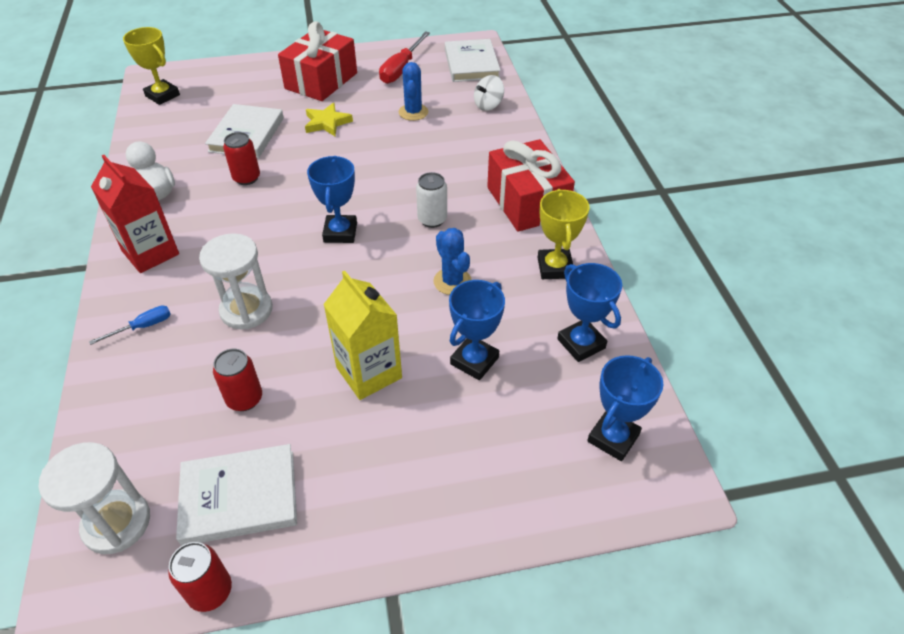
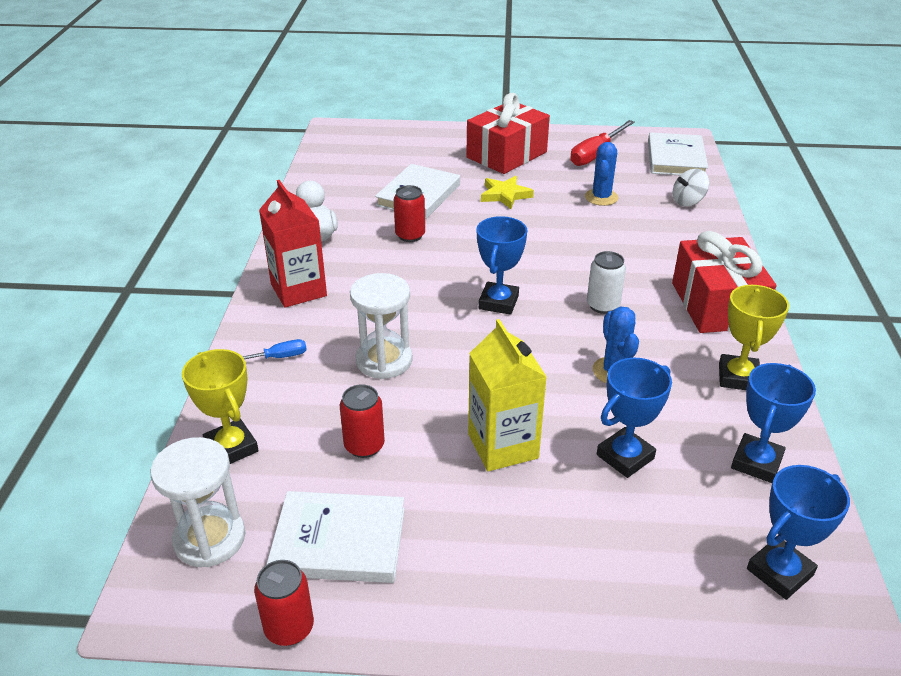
camera: 15 degrees right, 10 degrees down
(162, 95) = (341, 148): yellow trophy -> yellow trophy (231, 447)
(581, 343) = (756, 462): blue trophy -> blue trophy turned 45 degrees clockwise

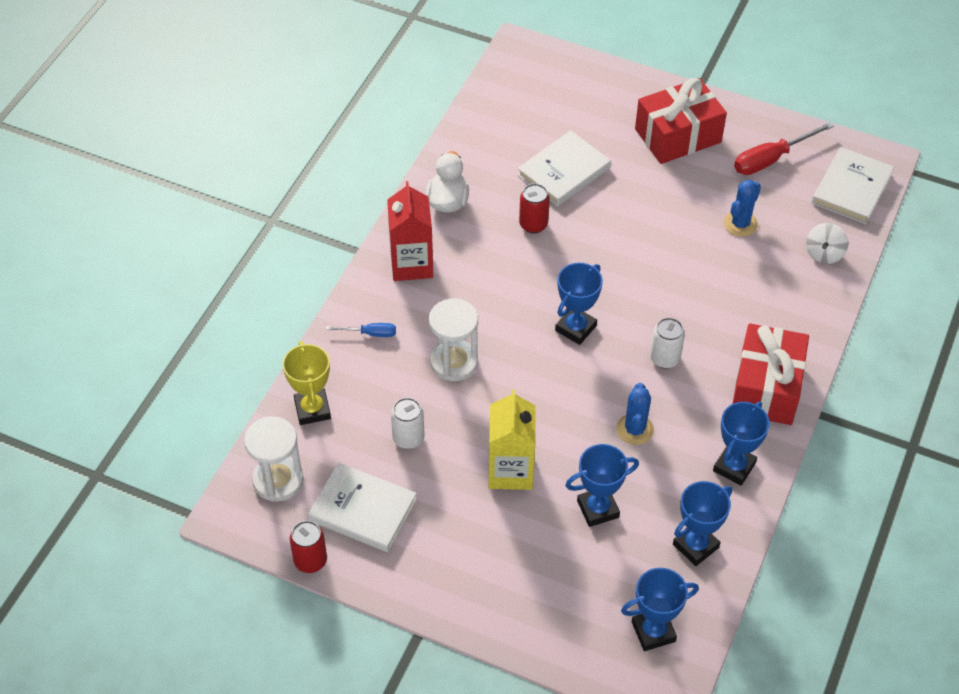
camera: 20 degrees right, 15 degrees up
(364, 446) = (408, 438): red can -> white can
(505, 195) = (647, 194): yellow star -> none
(688, 201) = (824, 253): white spinning top -> white spinning top turned 60 degrees counterclockwise
(738, 377) = (734, 467): yellow trophy -> blue trophy

